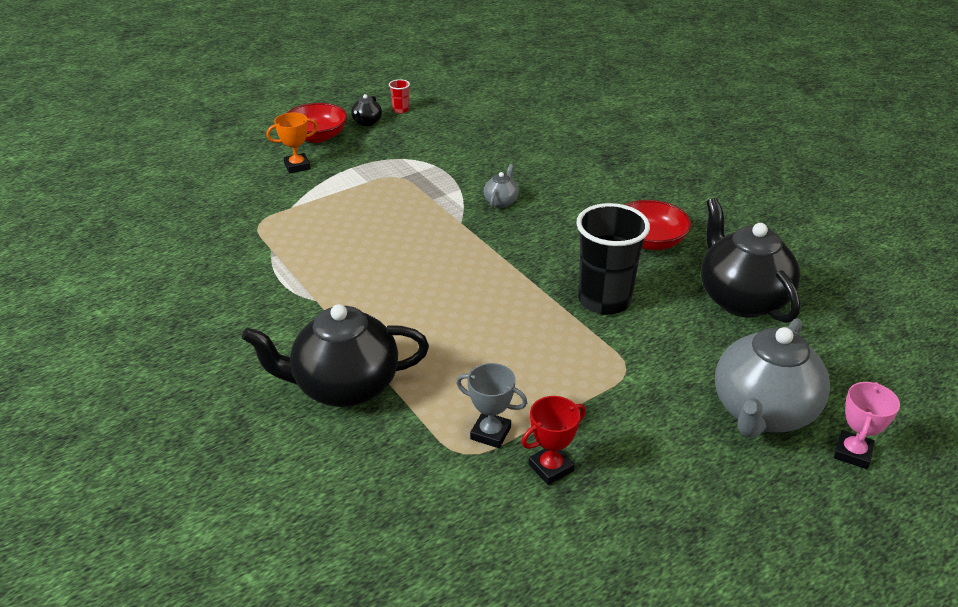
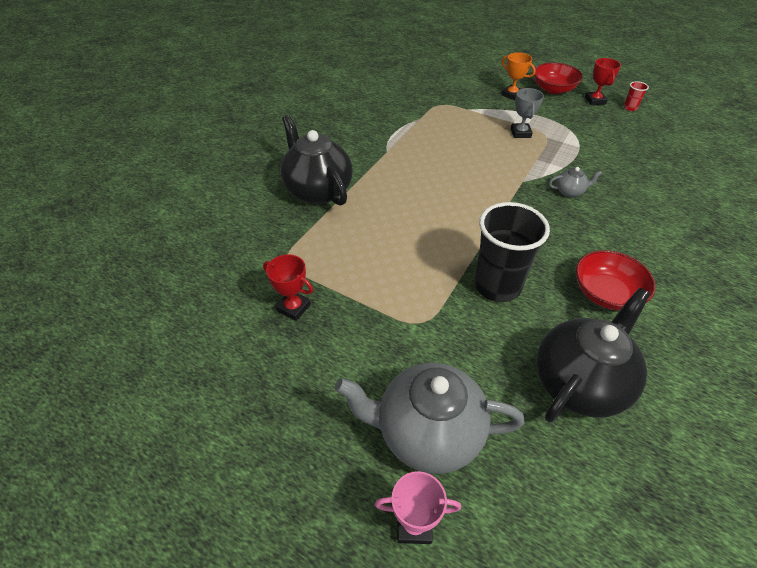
camera: 65 degrees right, 10 degrees up
(367, 122) = (595, 101): black teapot -> red trophy
(490, 433) = (311, 267): grey trophy -> grey trophy (520, 133)

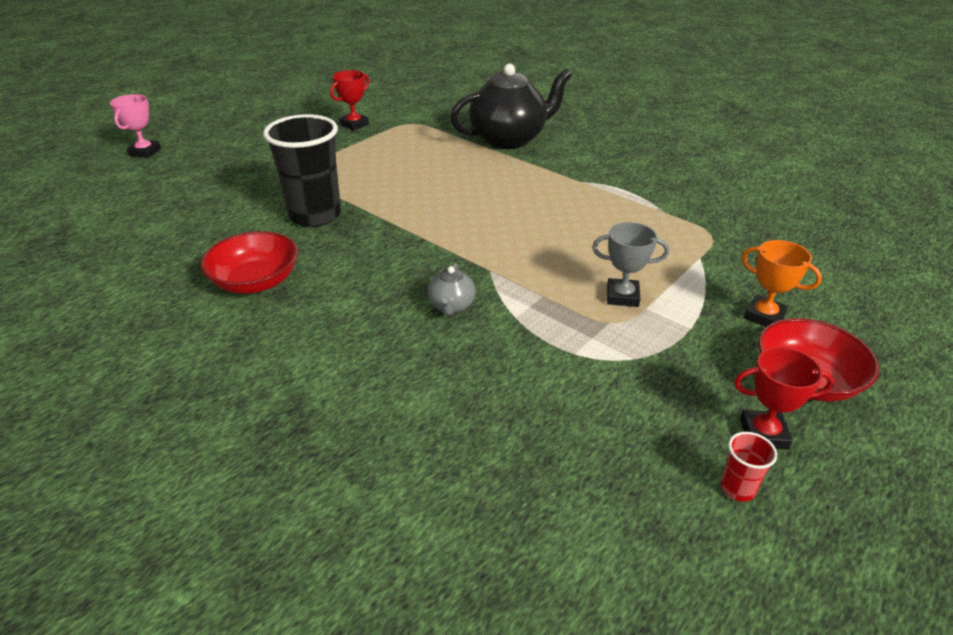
camera: 100 degrees right, 10 degrees down
(427, 433) = (199, 163): grey teapot -> none
(512, 95) = (764, 316): orange trophy -> orange trophy turned 75 degrees clockwise
(580, 383) = (173, 235): black teapot -> none

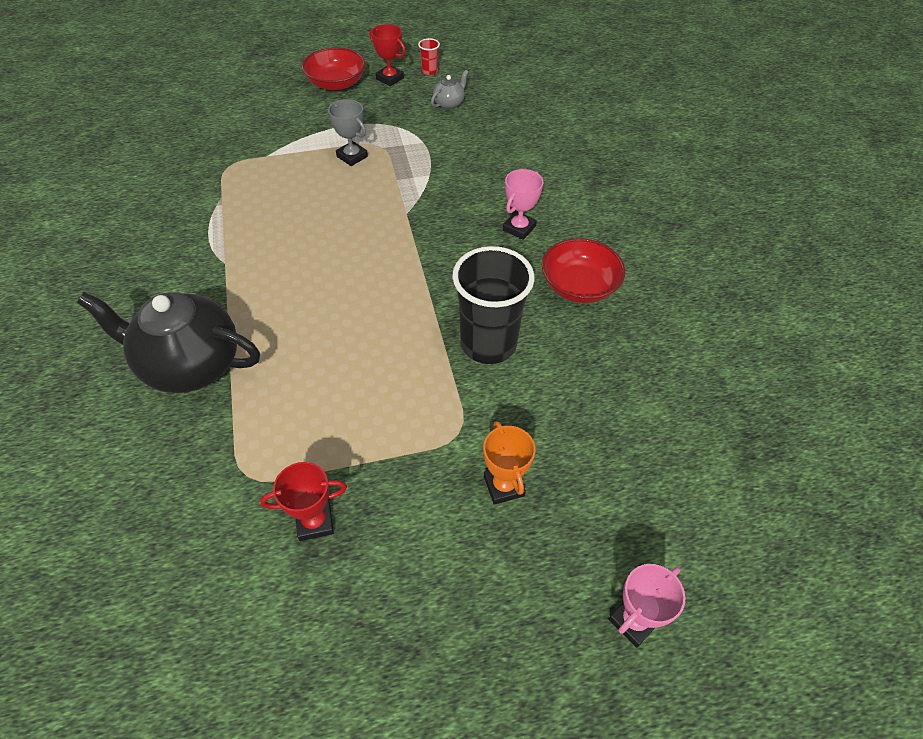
camera: 145 degrees left, 15 degrees up
(357, 306) = (519, 228): none -> pink trophy
(451, 306) = (459, 199): grey teapot -> grey teapot (449, 104)
(764, 316) = (299, 112): orange trophy -> orange trophy (504, 486)

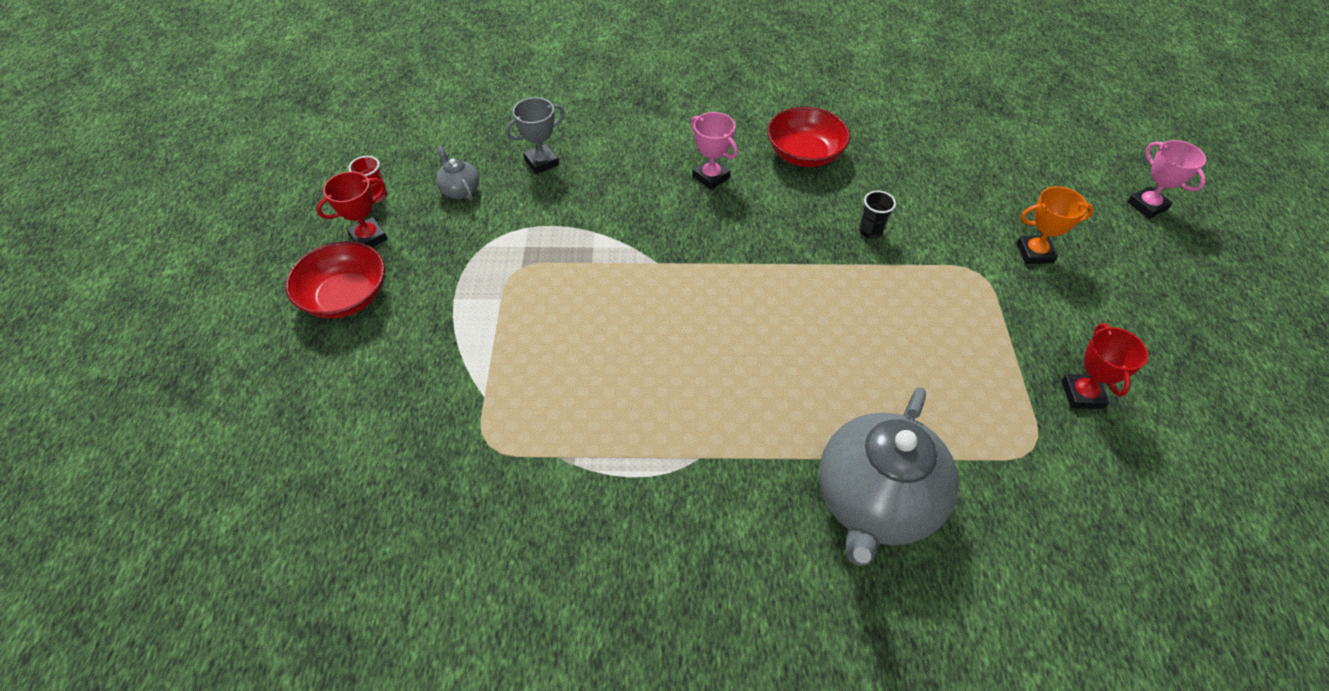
camera: 75 degrees left, 0 degrees up
(190, 365) = (875, 502): black teapot -> grey teapot
(352, 156) = (527, 299): grey trophy -> grey trophy (541, 162)
(488, 344) = (870, 231): black cup -> black cup, size x0.41

